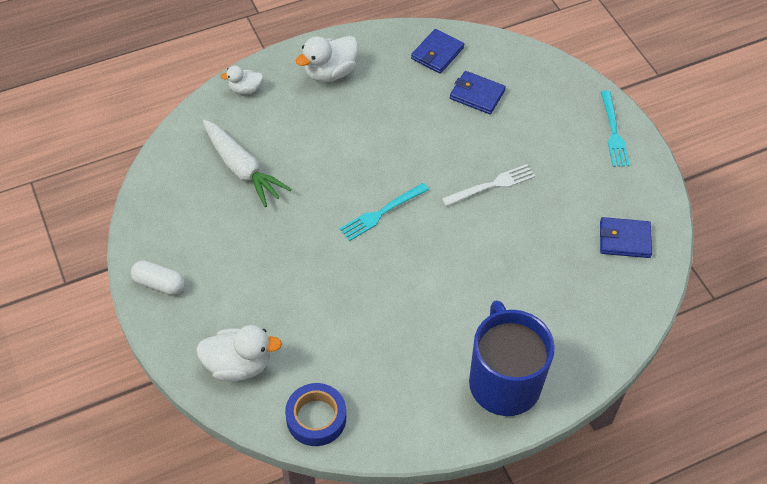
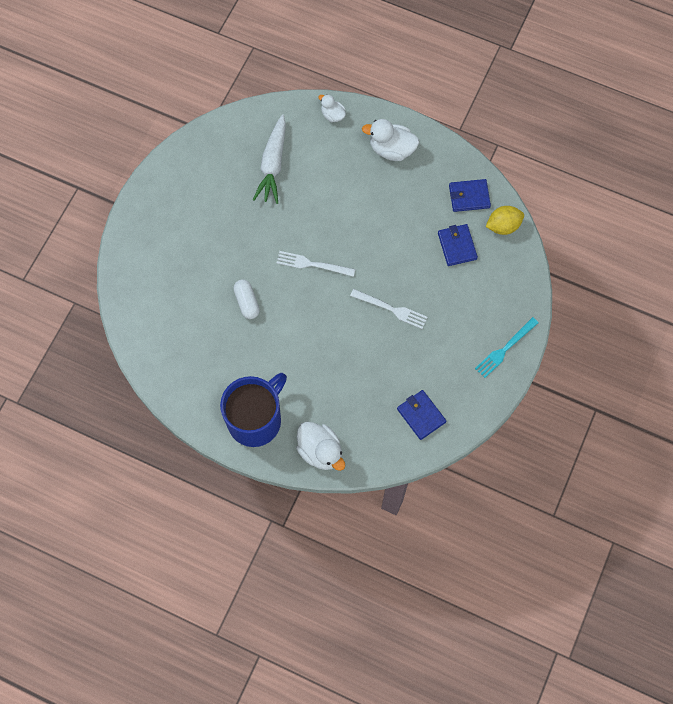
camera: 50 degrees right, 15 degrees up
(159, 284) = (158, 191): white capsule -> white capsule (247, 302)
(239, 365) = (144, 274): white duck -> white duck (320, 451)
(316, 418) = (147, 340): blue tape -> none
(381, 213) = (312, 264): turquoise fork -> white fork
(491, 51) = (503, 226): none -> yellow lemon

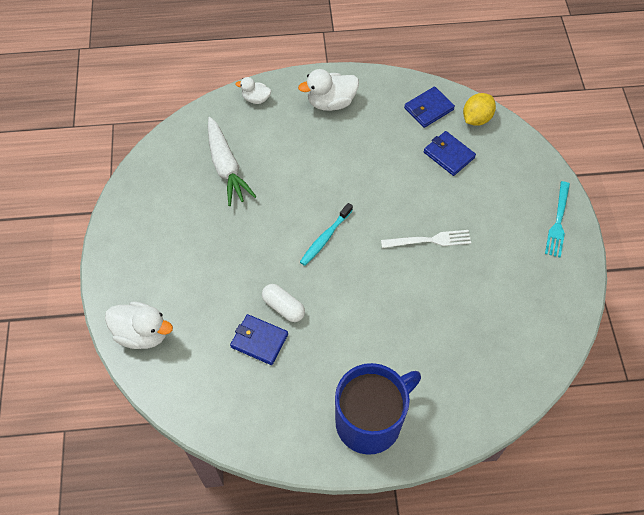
camera: 30 degrees left, 10 degrees down
(255, 420) = (370, 421): blue mug -> blue mug turned 45 degrees clockwise
(312, 264) = (325, 238): white fork -> turquoise toothbrush
(320, 451) = (457, 416): white duck -> white duck (142, 333)
(421, 415) = (529, 324): blue wallet -> blue wallet (259, 341)

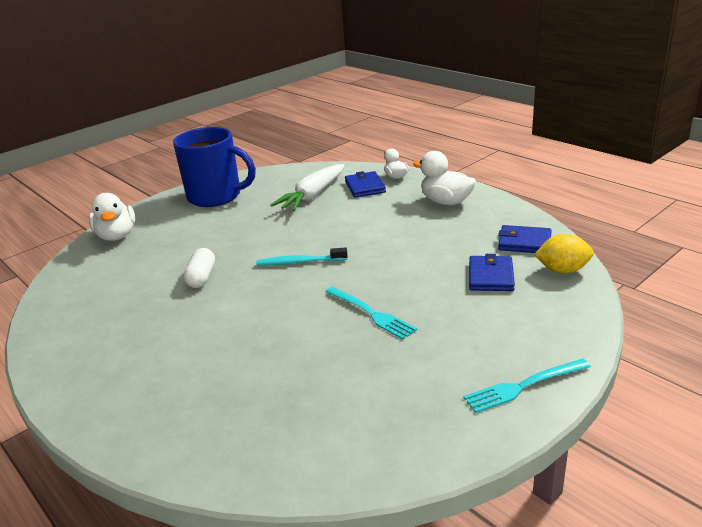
camera: 55 degrees right, 30 degrees down
(259, 341) = (154, 282): blue wallet -> blue wallet (365, 187)
(370, 421) = (110, 380): blue mug -> blue mug (216, 196)
(429, 240) = (371, 313): white fork -> turquoise fork

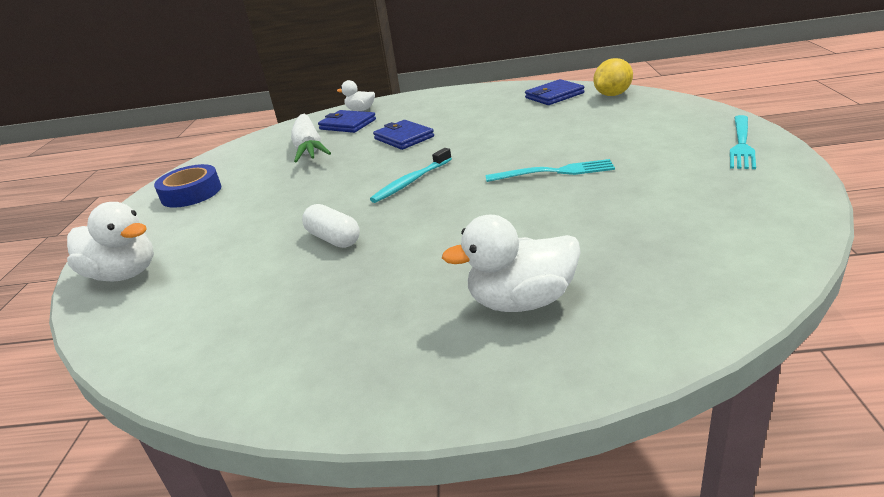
camera: 45 degrees left, 0 degrees up
(216, 196) = (191, 193): blue mug -> blue tape
(446, 202) = (442, 103): white duck -> white duck (521, 301)
(490, 276) = (579, 117): blue wallet -> blue wallet (404, 138)

